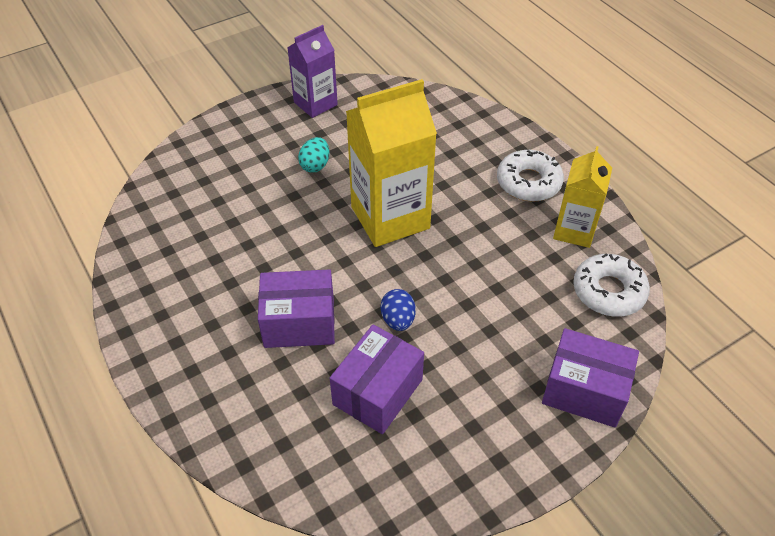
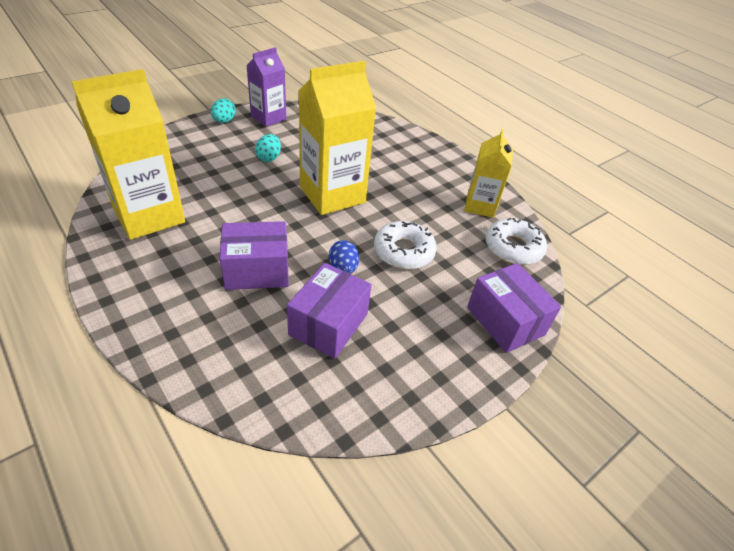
camera: 10 degrees left, 5 degrees down
(178, 250) = (149, 215): none -> yellow carton
(261, 111) = (224, 121): none -> turquoise egg
(528, 182) = (440, 173): white donut -> white donut (403, 251)
(584, 391) = (505, 321): purple box -> purple box turned 45 degrees clockwise

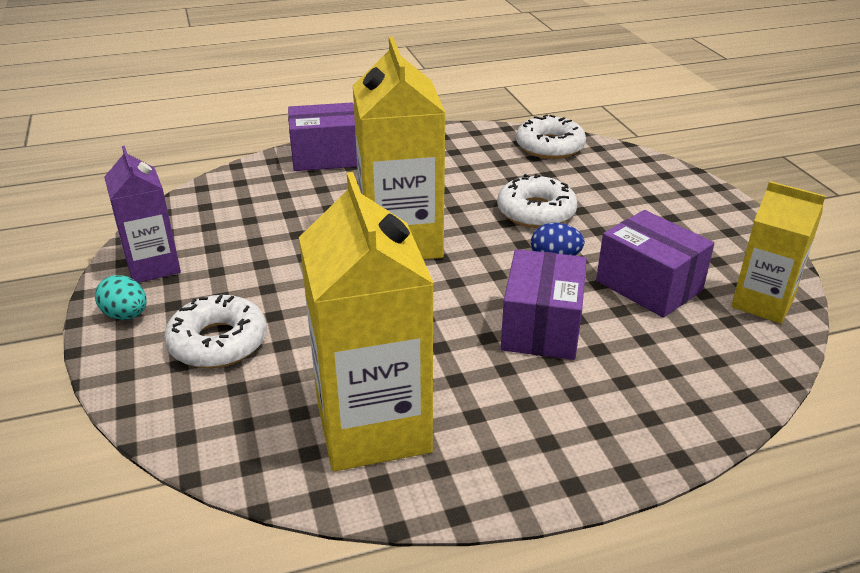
camera: 65 degrees left, 10 degrees down
(209, 152) = (218, 342): none -> white donut
(269, 158) = (276, 282): turquoise egg -> none
(480, 206) = (470, 147): yellow carton -> yellow carton (762, 303)
(505, 321) = (657, 178): purple box -> purple box (325, 157)

